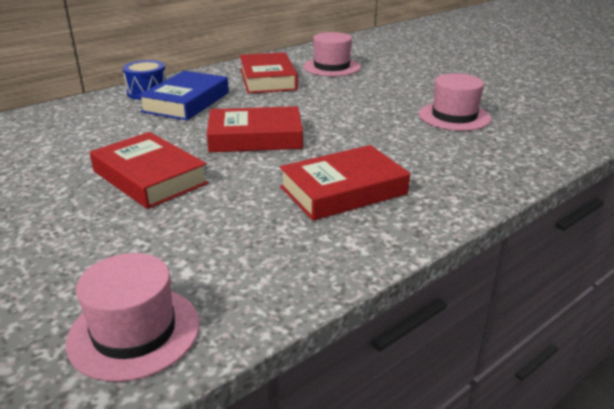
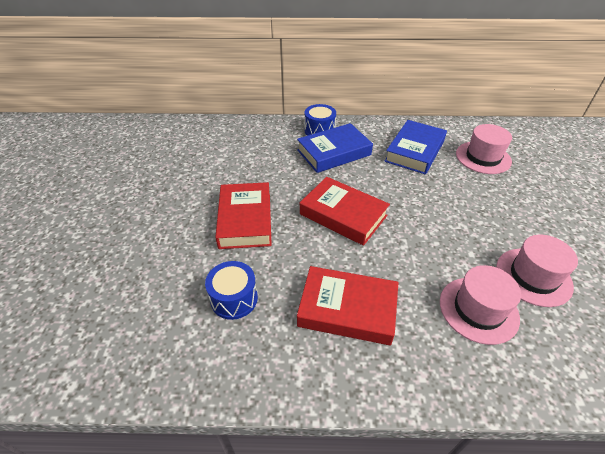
camera: 40 degrees right, 15 degrees up
(134, 332) = (123, 350): pink hat -> pink hat (478, 309)
(220, 233) = (234, 299): none -> blue drum
(267, 79) = (414, 151): red book -> blue book

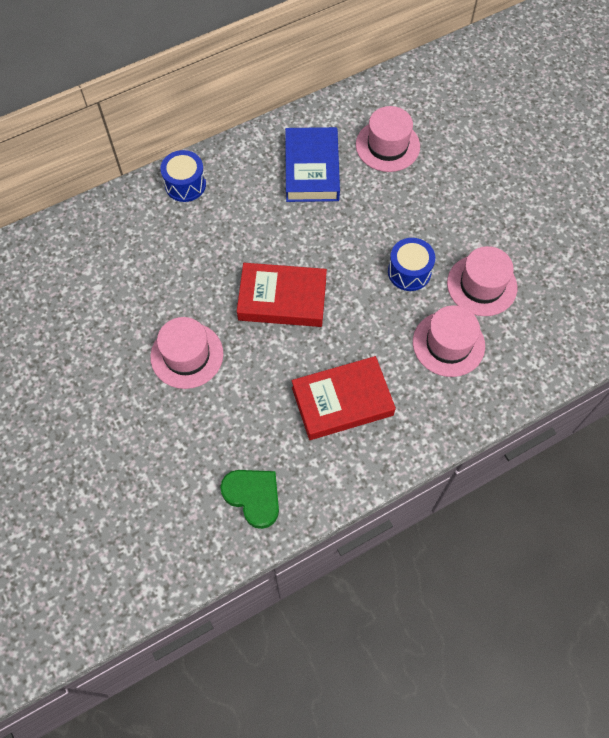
camera: 30 degrees left, 20 degrees up
(214, 349) = (253, 497): none -> green heart
(234, 299) = (237, 445): blue drum -> blue drum (409, 272)
(245, 220) = (187, 355): red book -> pink hat
(334, 152) = (223, 214): blue book -> none

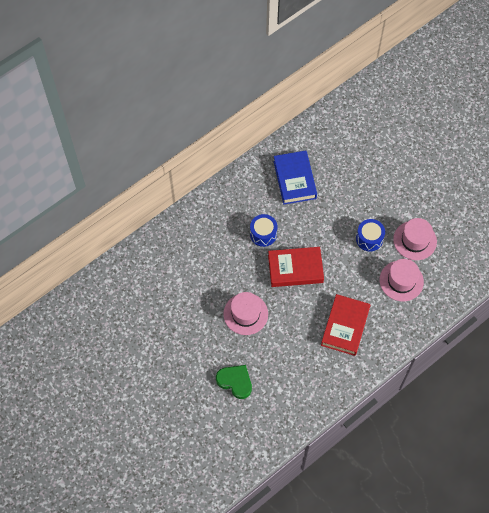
camera: 10 degrees left, 0 degrees up
(185, 184) = (216, 203): blue drum -> blue drum (263, 234)
(253, 497) = (305, 391): green heart -> green heart (235, 381)
(342, 401) = (345, 326): red book -> red book turned 45 degrees counterclockwise
(387, 146) = (339, 155): pink hat -> none

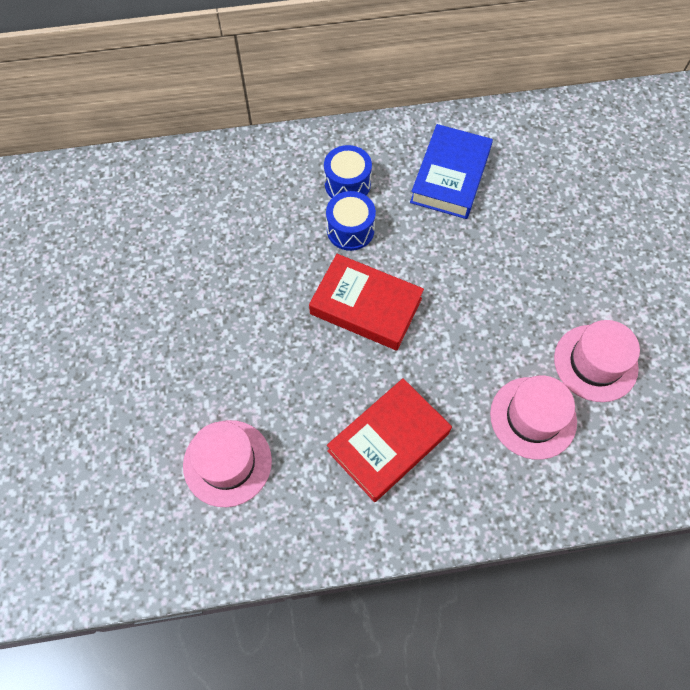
camera: 30 degrees right, 0 degrees up
(235, 381) = (150, 432): green heart -> none
(245, 314) = (241, 334): pink hat -> pink hat (227, 463)
(369, 239) = (517, 321): blue drum -> blue drum (347, 184)

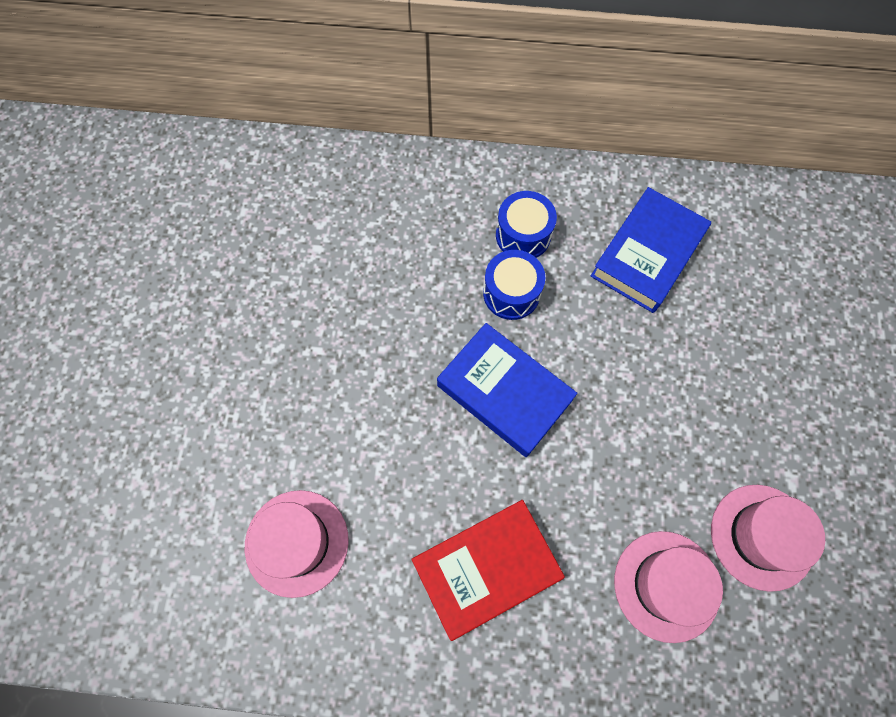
camera: 15 degrees right, 5 degrees up
(366, 306) = (504, 392): red book -> blue book

